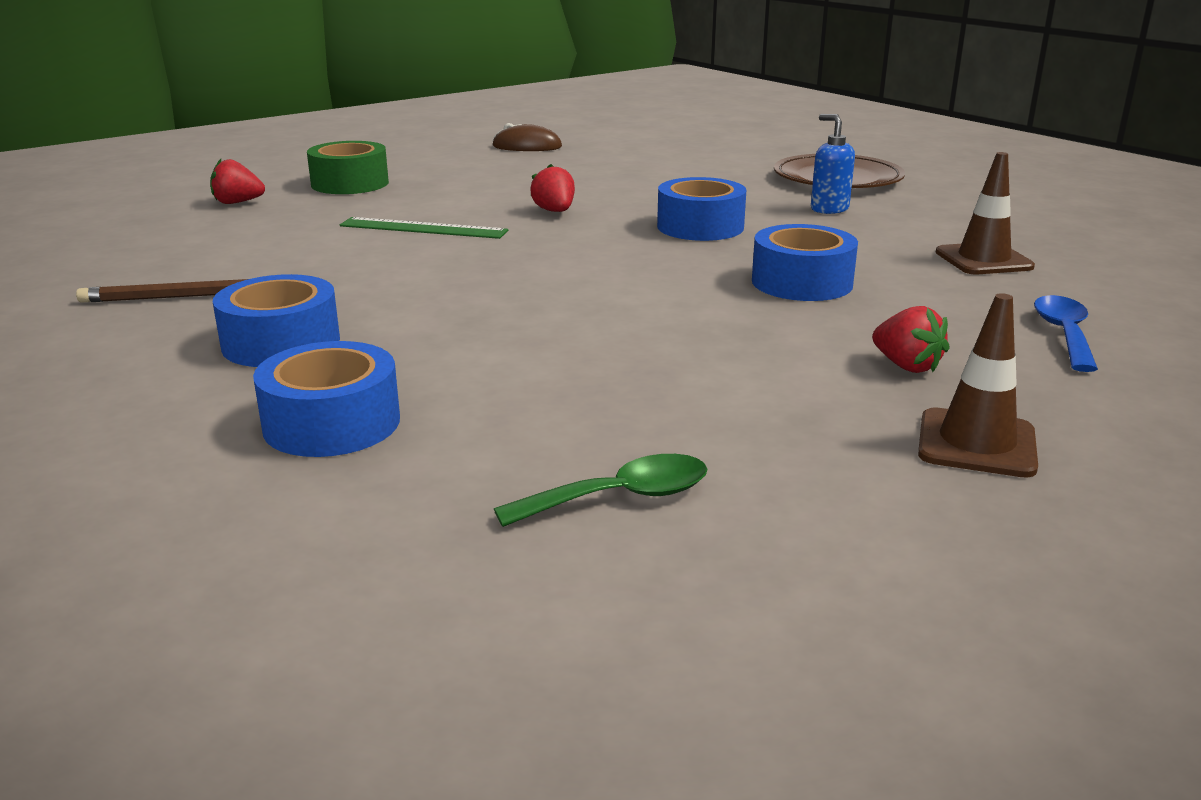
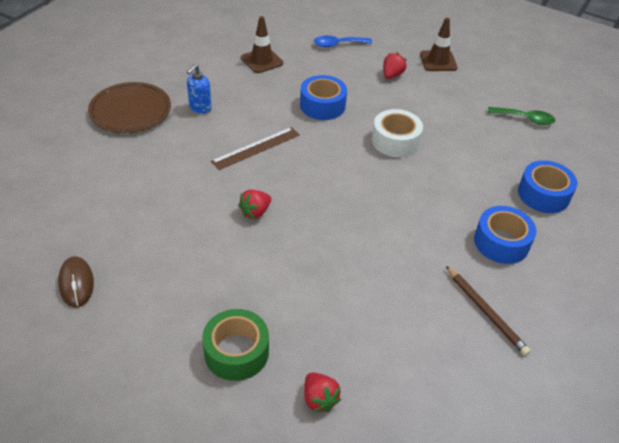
camera: 115 degrees left, 20 degrees up
(423, 228) = (319, 260): green ruler -> none
(620, 497) = (525, 119): green spoon -> green spoon turned 150 degrees clockwise
(645, 319) = (395, 141): none -> white tape
(700, 227) = (256, 148): blue tape -> brown ruler

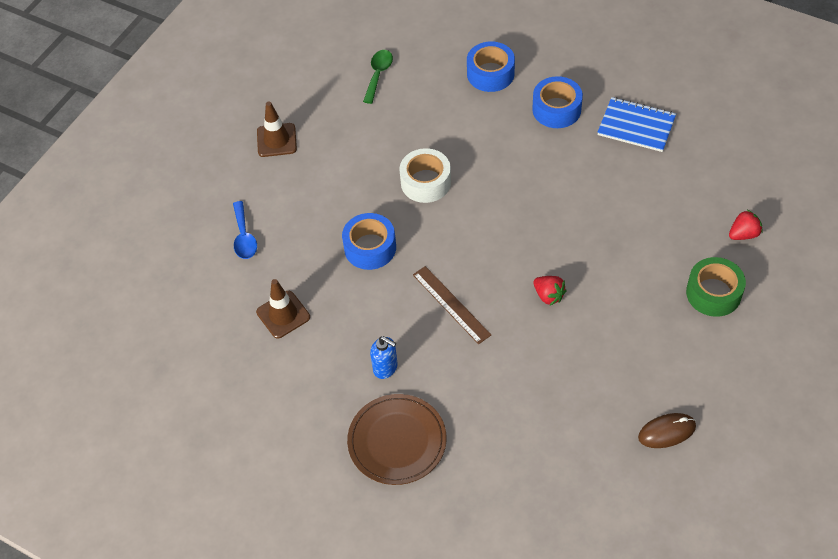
camera: 85 degrees left, 10 degrees up
(392, 75) = (307, 183): red strawberry -> none
(486, 312) = (636, 126): brown pencil -> blue notebook

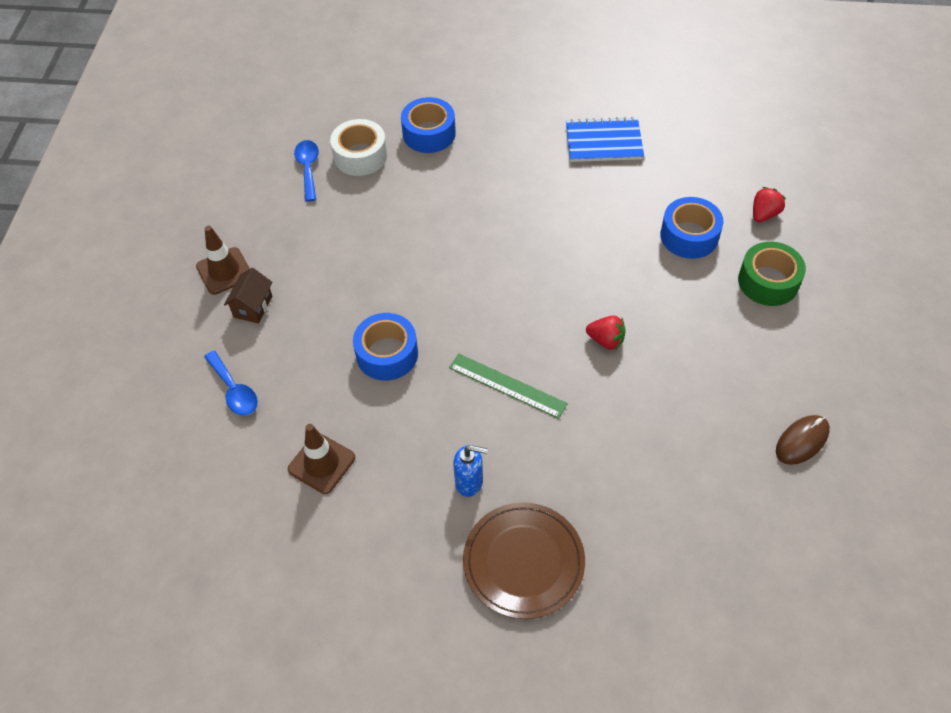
camera: 25 degrees left, 0 degrees up
(286, 176) = (253, 307): none -> brown house
(378, 74) = (308, 168): green spoon -> blue spoon
(425, 182) = (415, 264): white tape -> white tape (360, 156)
(451, 304) = (507, 385): brown ruler -> green ruler
(556, 109) = (515, 149): blue tape -> blue tape (689, 236)

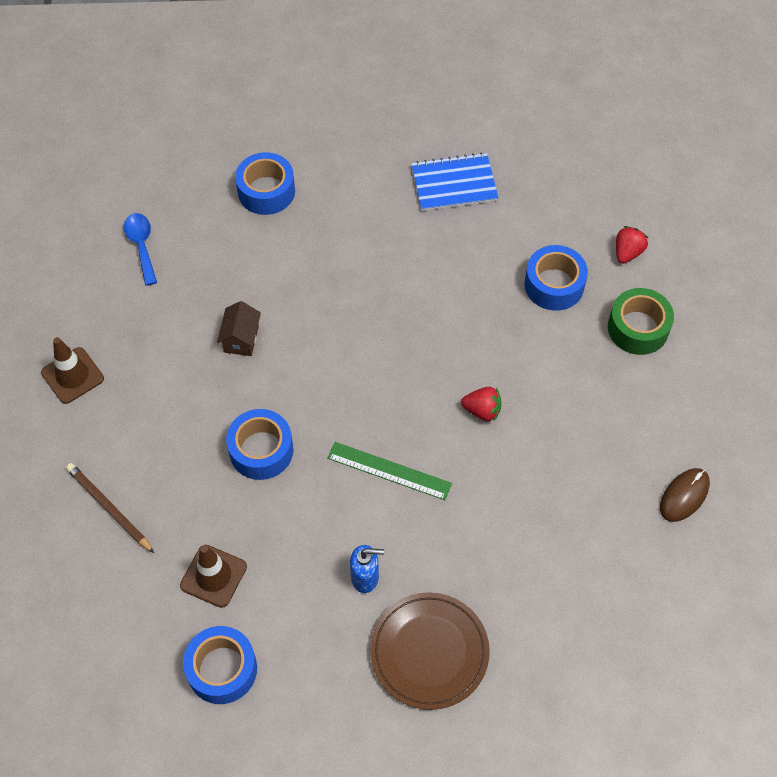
camera: 10 degrees left, 5 degrees up
(234, 390) = (109, 508): blue spoon -> brown pencil
(253, 307) = (111, 413): brown house -> brown house (241, 339)
(314, 553) = (222, 669): none -> blue tape
(360, 156) = (196, 225): white tape -> none

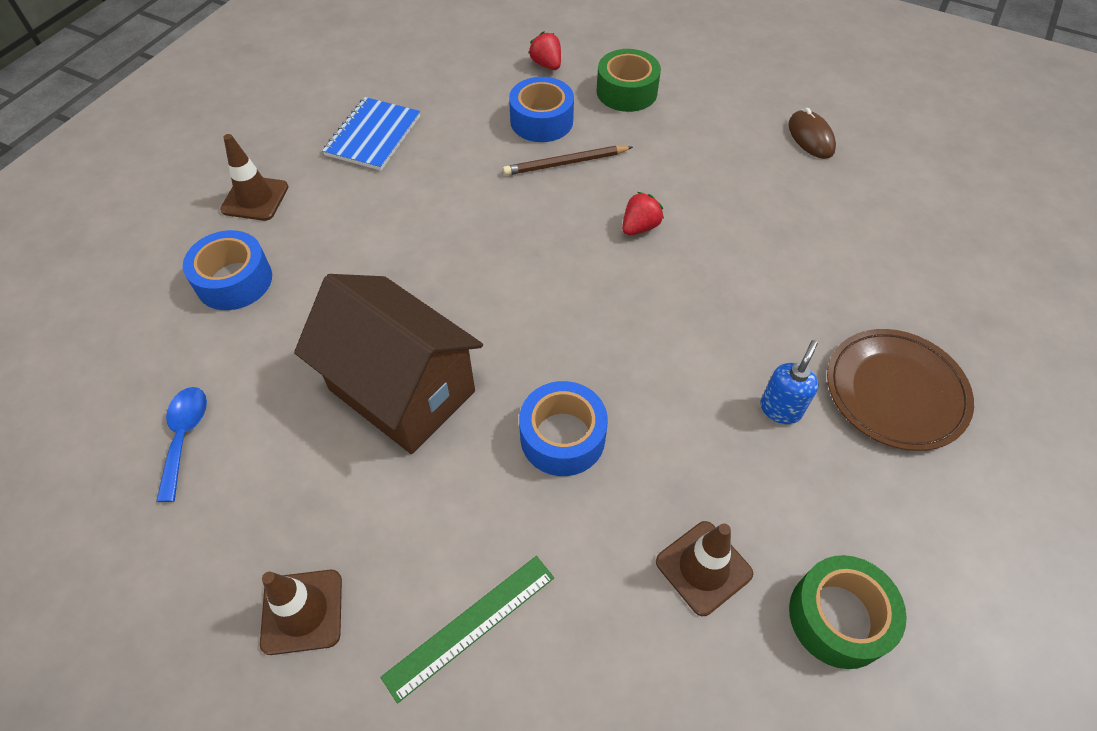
camera: 60 degrees left, 5 degrees down
(109, 508) = (536, 656): brown pencil -> brown pencil (565, 163)
(141, 246) = (184, 436): blue spoon -> blue spoon turned 75 degrees clockwise
(222, 669) = (838, 617): blue tape -> green tape
(241, 339) = (402, 390): brown house -> brown house, size x2.42
(342, 154) = (255, 198): none -> brown traffic cone
(389, 471) = (662, 330): green ruler -> green ruler (470, 626)

